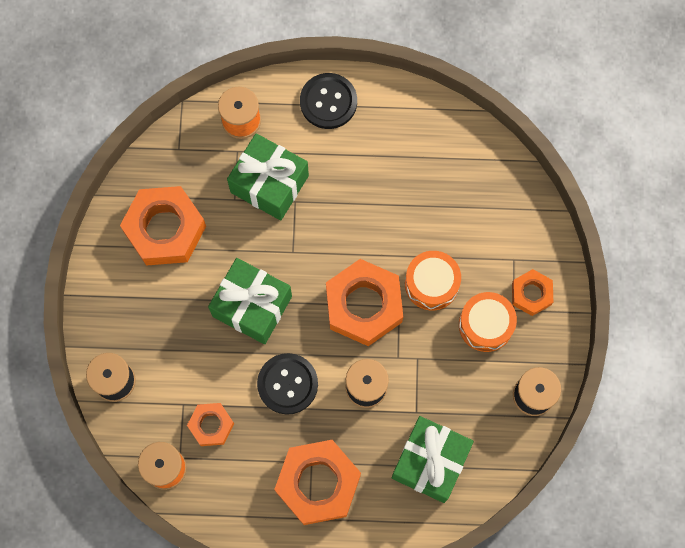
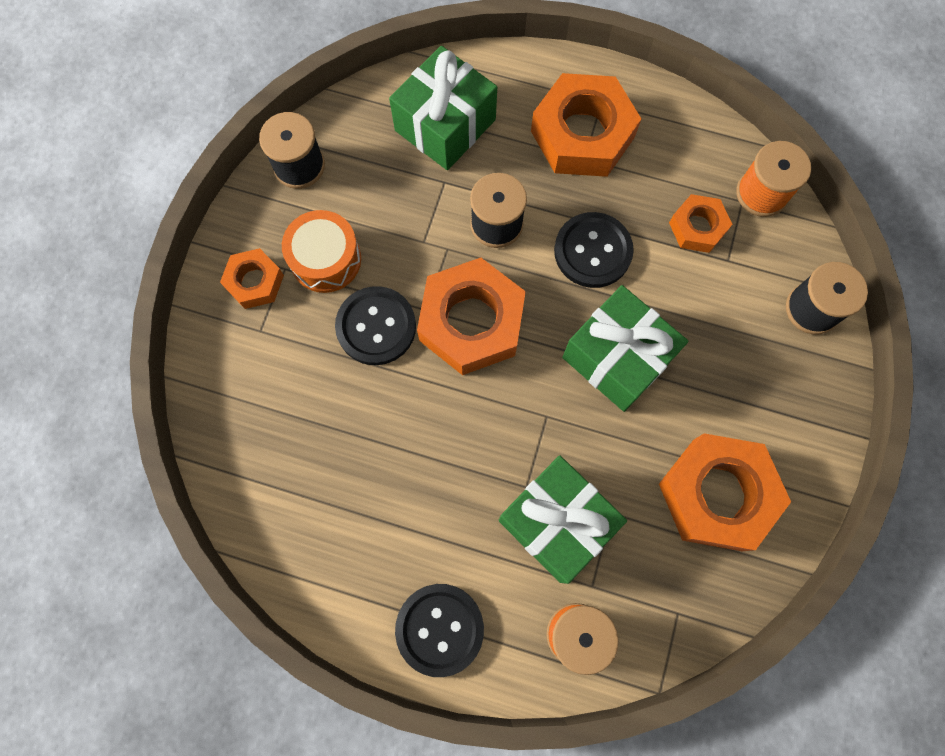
camera: 165 degrees left, 0 degrees up
(431, 284) = (376, 327): orange drum -> black button

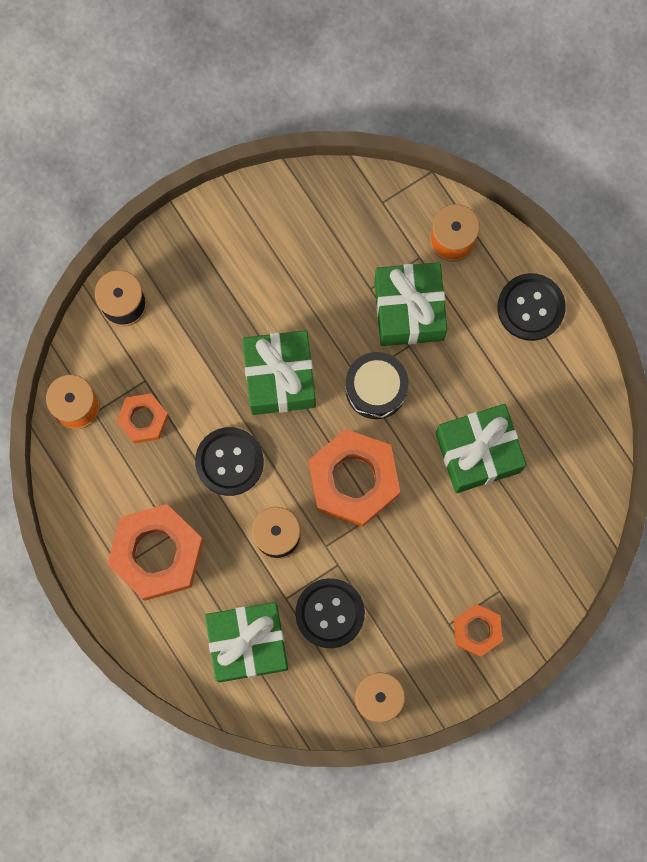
camera: 140 degrees left, 5 degrees up
(326, 259) = (415, 607): orange drum -> none
(376, 327) = (419, 529): black button -> black button (330, 613)
(378, 438) = (478, 452): none -> green gift
(522, 420) = (376, 388): none -> black drum
(717, 494) = (296, 246): orange nut -> none

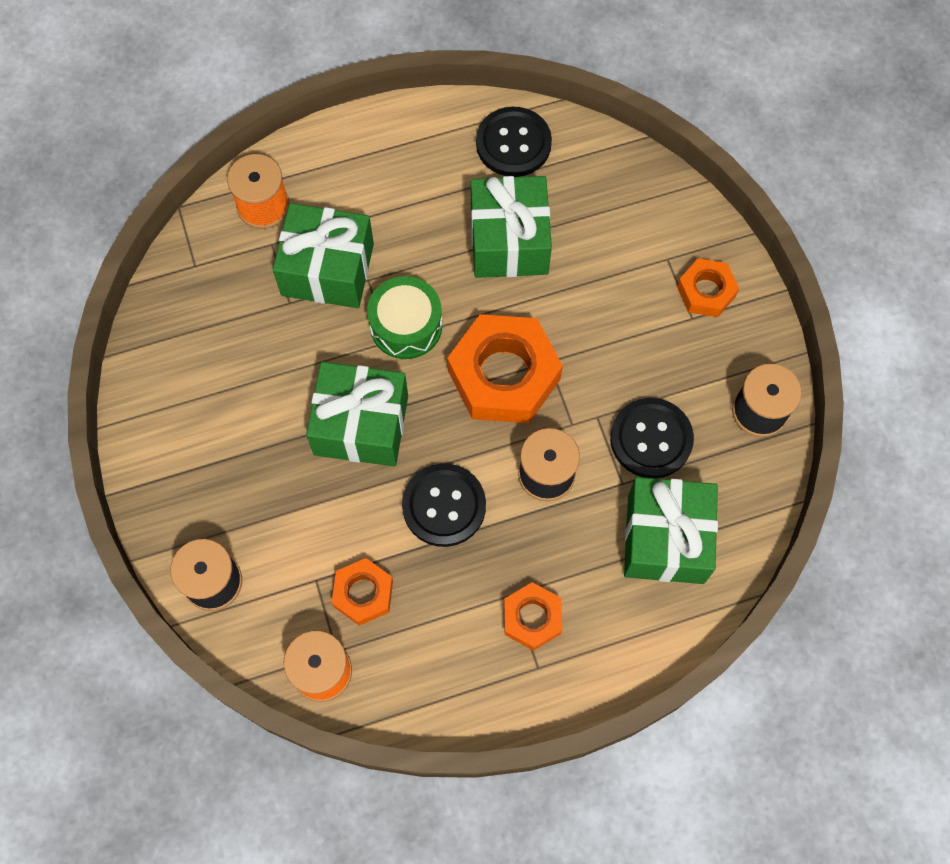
camera: 75 degrees left, 10 degrees down
(157, 553) = (532, 618): orange nut -> orange nut, size x0.54
(376, 388) = (406, 325): black drum -> green drum
(531, 307) = (365, 150): black button -> black button (513, 143)

